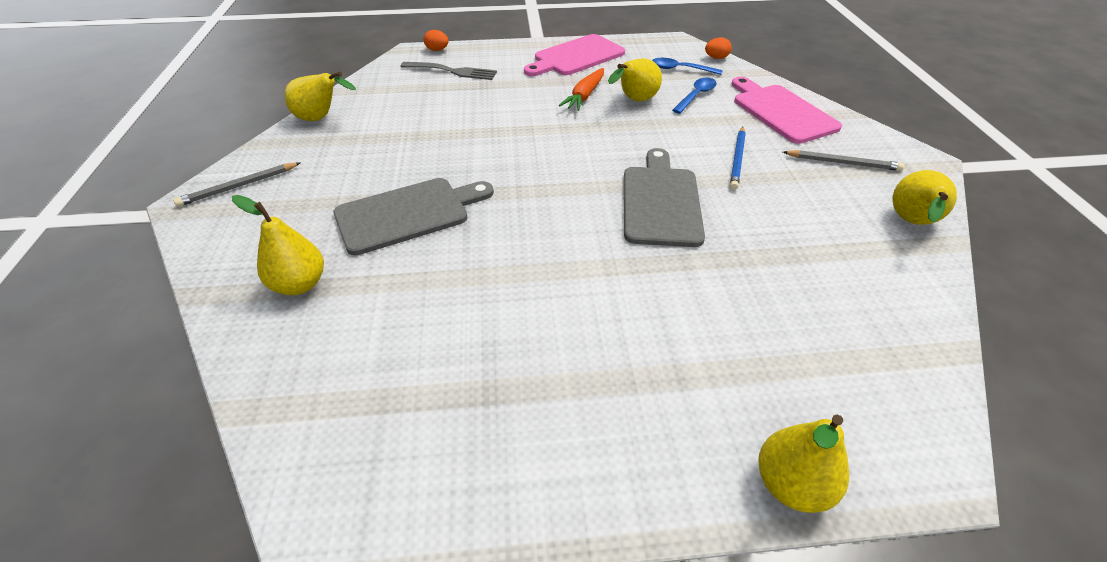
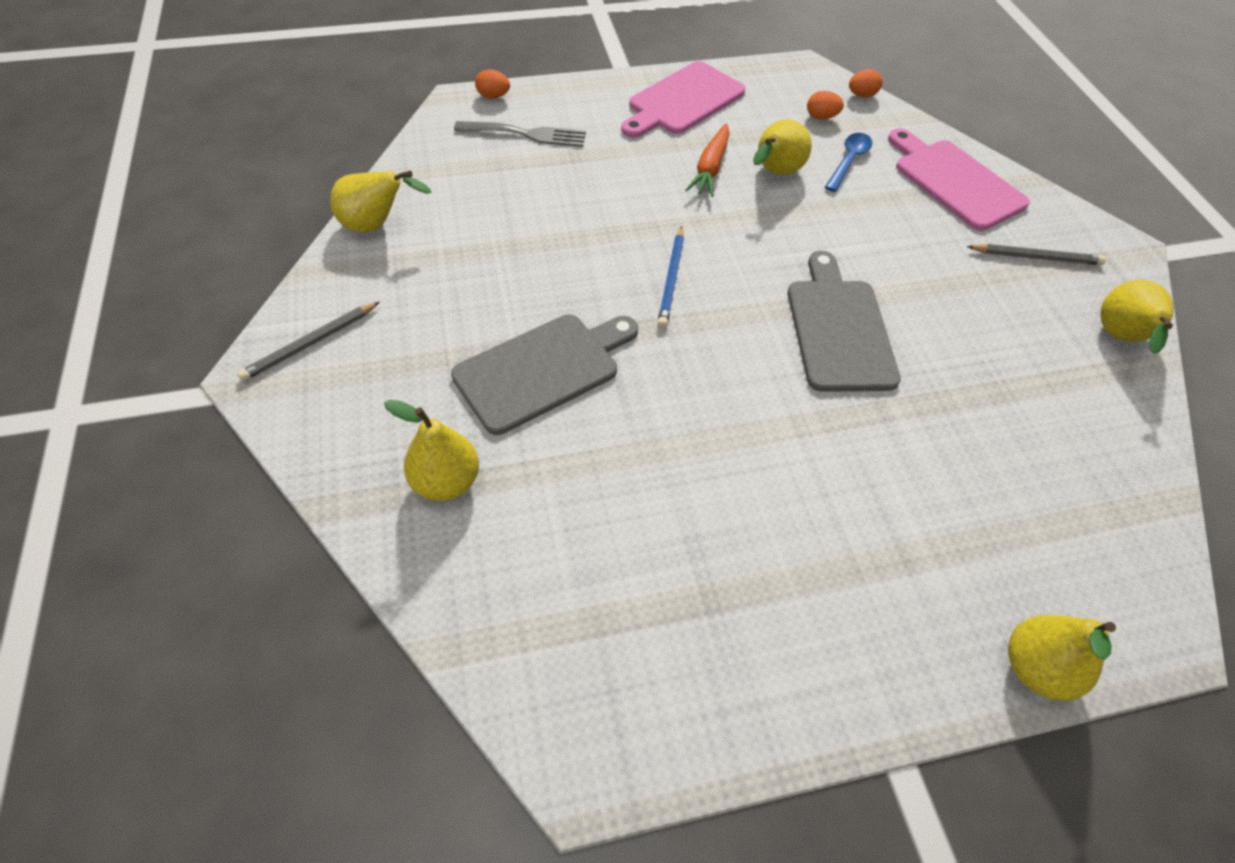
camera: 10 degrees left, 10 degrees up
(680, 69) = (821, 117): blue spoon -> orange egg
(737, 159) = (915, 259): blue pencil -> blue pencil (671, 279)

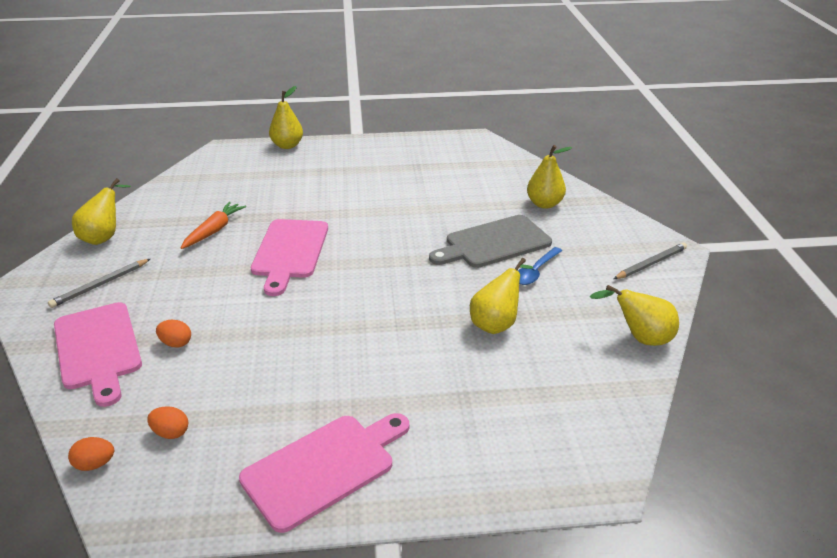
camera: 170 degrees left, 20 degrees down
(493, 96) = (561, 489): orange egg -> orange egg (176, 343)
(526, 134) = (516, 428): grey fork -> none
(671, 279) = (396, 286): blue pencil -> none
(710, 168) = (328, 376): orange carrot -> orange carrot (214, 230)
(775, 173) = (266, 367): yellow pear -> yellow pear (497, 323)
(838, 329) = (290, 252): grey cutting board -> pink cutting board
(848, 161) = (183, 375): blue spoon -> blue spoon (535, 271)
(1035, 257) = (100, 285): grey pencil -> grey pencil turned 60 degrees counterclockwise

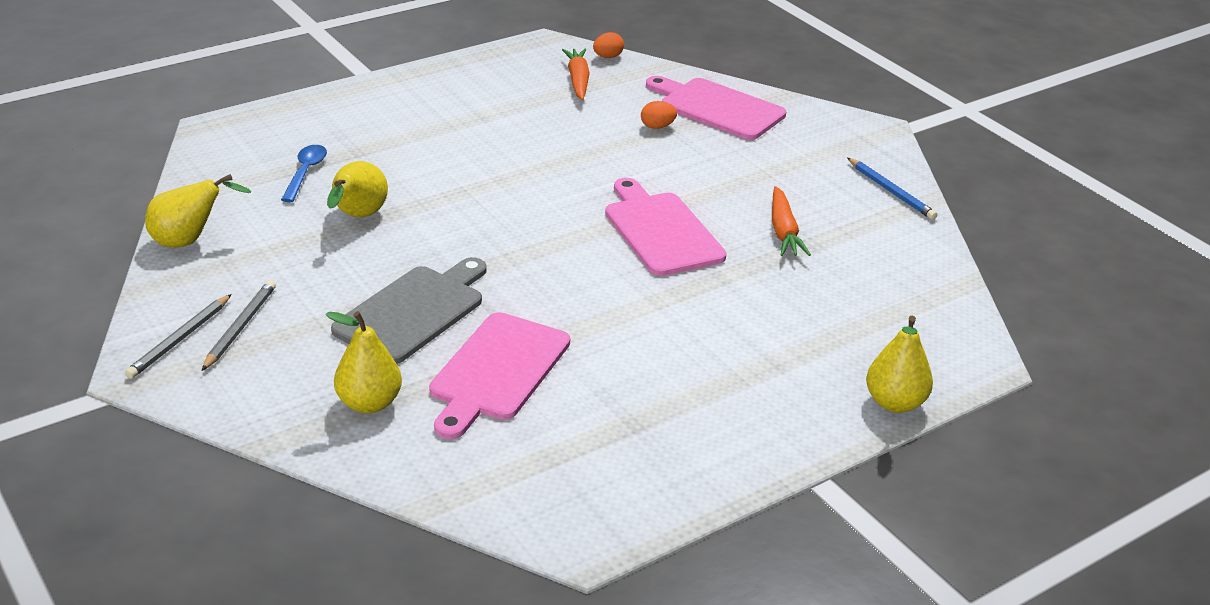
camera: 150 degrees right, 0 degrees up
(100, 285) = (805, 149): grey pencil -> grey pencil (240, 327)
(104, 237) = (890, 191): yellow pear -> blue pencil
(171, 433) = (578, 80): orange egg -> orange carrot
(323, 467) = (440, 90): pink cutting board -> pink cutting board (497, 371)
(535, 271) = (338, 286): blue spoon -> blue spoon (305, 173)

